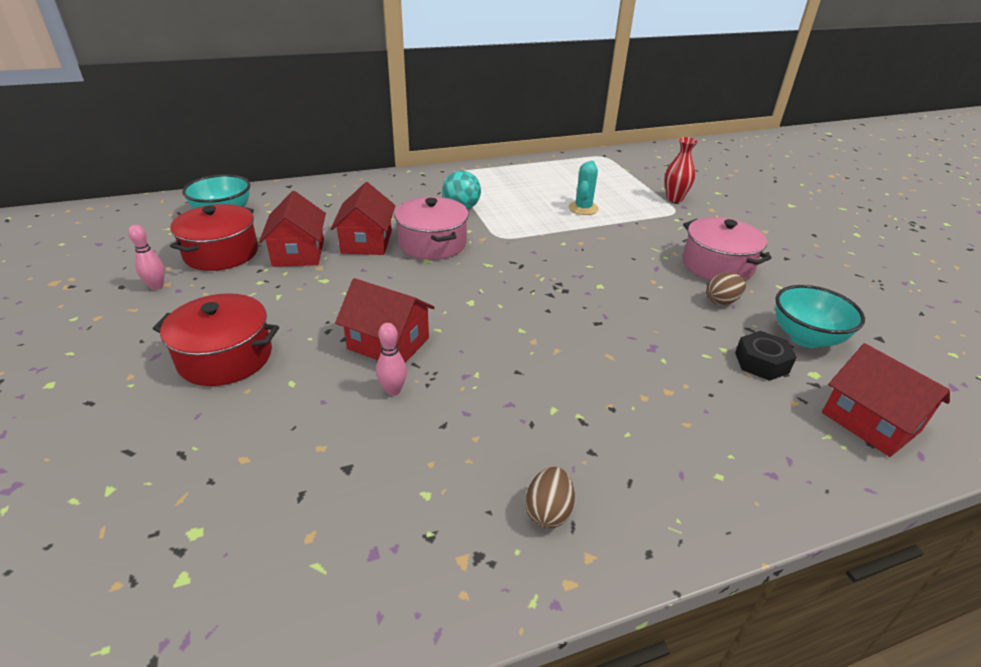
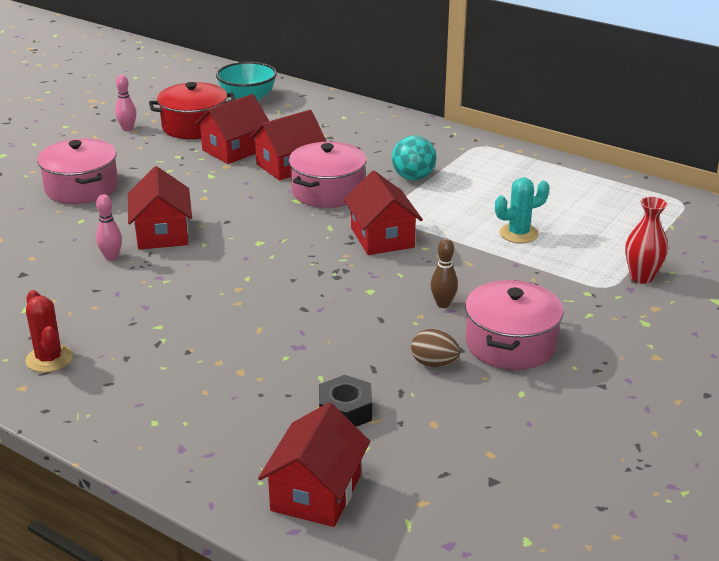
camera: 55 degrees right, 5 degrees down
(225, 357) = (81, 188): red pot -> pink pot
(530, 251) = (382, 237): none -> red house
(548, 511) = (49, 359): brown egg -> red cactus
(646, 267) = (443, 304): none -> brown bowling pin
(805, 338) = (427, 430): turquoise bowl -> none

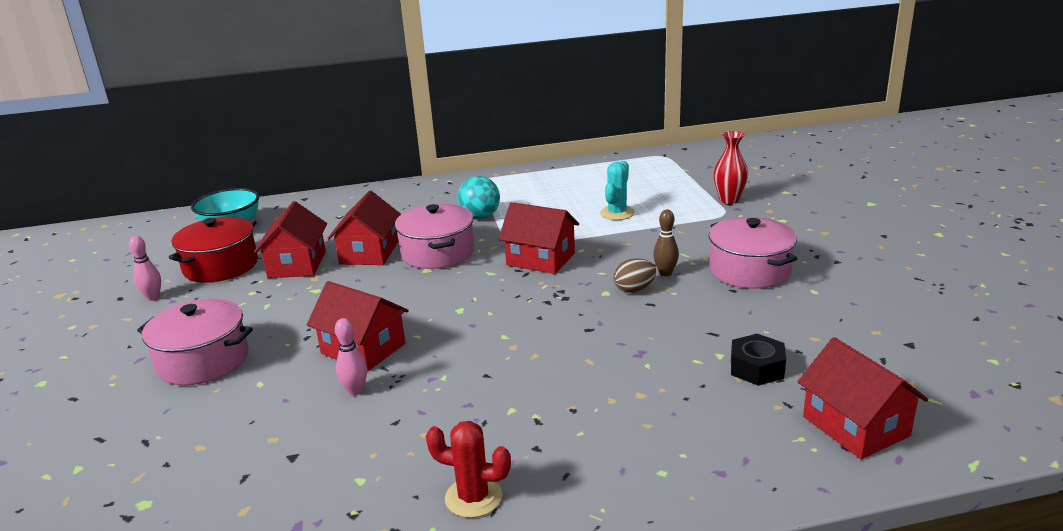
camera: 45 degrees left, 5 degrees down
(434, 364) = (738, 307): brown egg -> brown egg (634, 289)

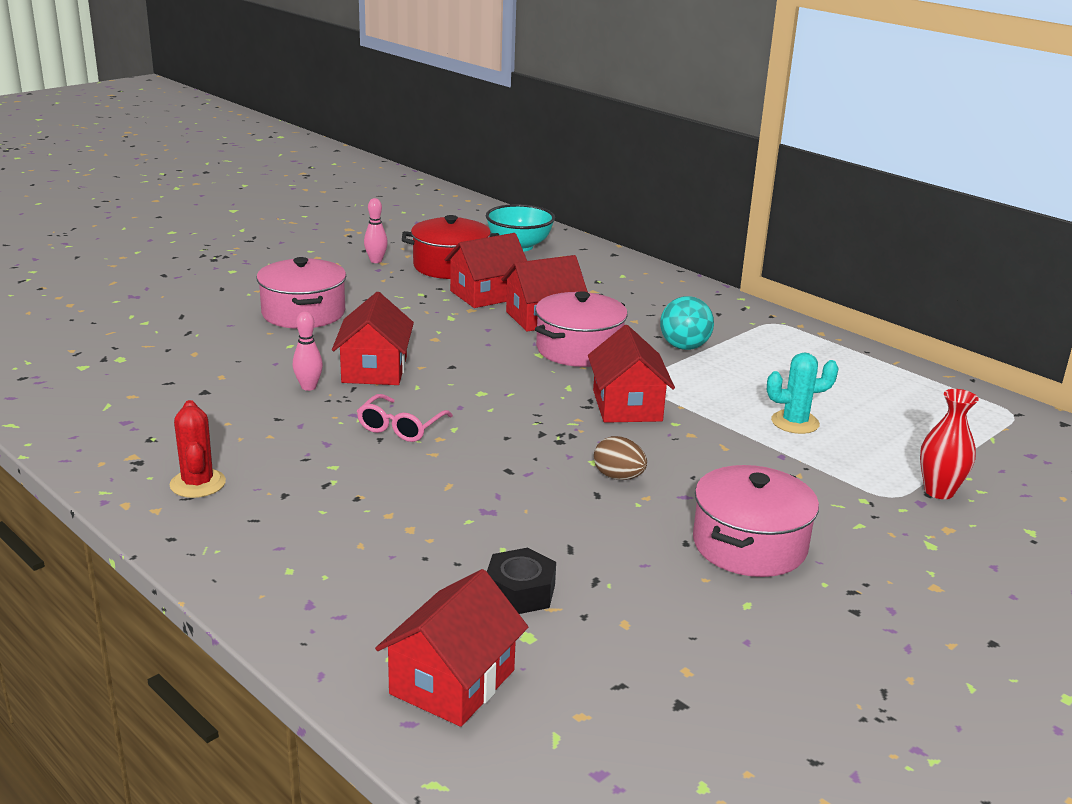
camera: 55 degrees right, 0 degrees up
(478, 360) = (400, 427): none -> pink glasses
(665, 273) = (678, 488): brown bowling pin -> none

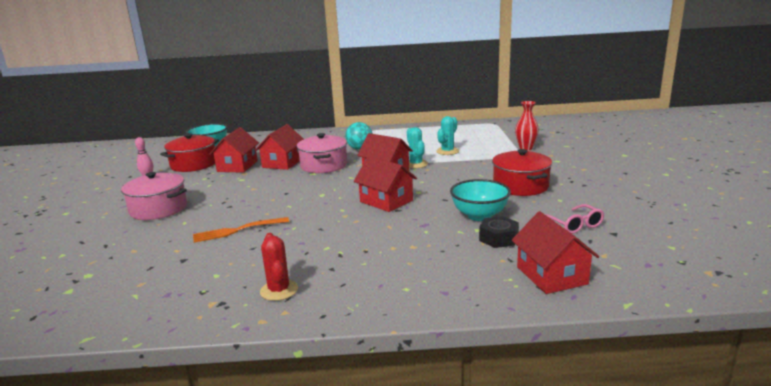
camera: 45 degrees left, 5 degrees down
(198, 484) = (279, 290): red cactus -> red cactus turned 45 degrees clockwise
(308, 387) = (237, 230): pink bowling pin -> orange fork
(374, 369) = (253, 210): red house -> red house (386, 201)
(400, 427) = (319, 221): pink glasses -> pink glasses (574, 225)
(578, 547) = (479, 216): none -> turquoise bowl
(618, 477) = (438, 191): brown egg -> none
(696, 417) = (416, 164): none -> turquoise cactus
(749, 545) = (520, 186): pink pot -> red pot

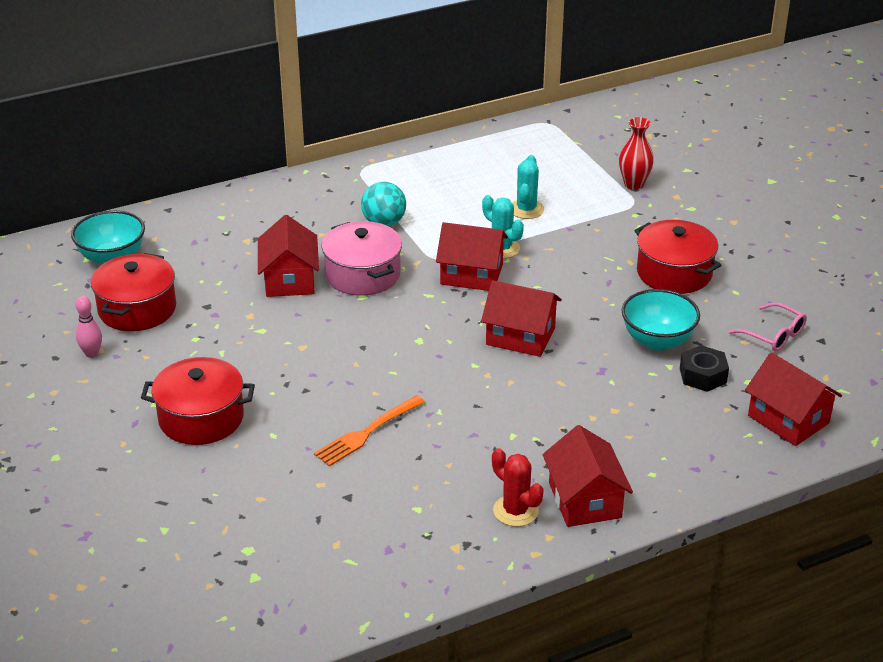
camera: 25 degrees left, 15 degrees up
(158, 209) = (201, 418): pink pot -> red pot
(237, 166) = (220, 300): red house -> red house (585, 500)

